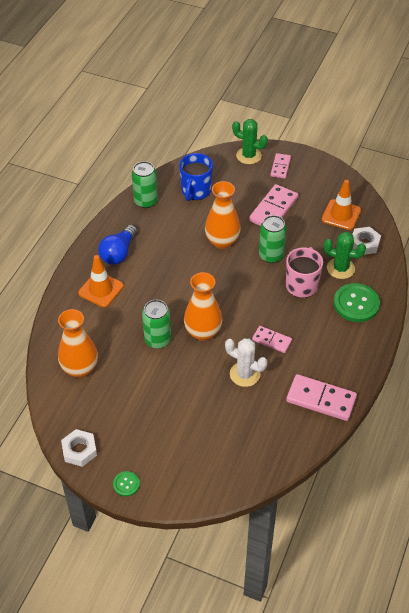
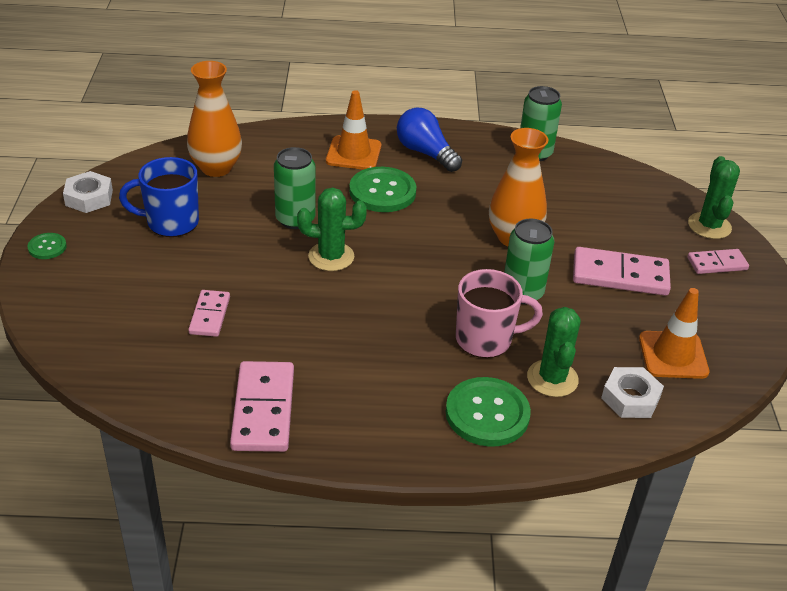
camera: 65 degrees right, 10 degrees down
(119, 253) = (425, 153): blue light bulb -> blue light bulb turned 45 degrees clockwise
(150, 287) = (382, 192): none -> green button
(196, 191) = (591, 191): blue mug -> blue mug (171, 222)
(203, 332) = (331, 257): orange vase -> green cactus
(245, 374) = (274, 314): white cactus -> none
(272, 340) = (353, 329): pink domino -> pink domino (210, 315)

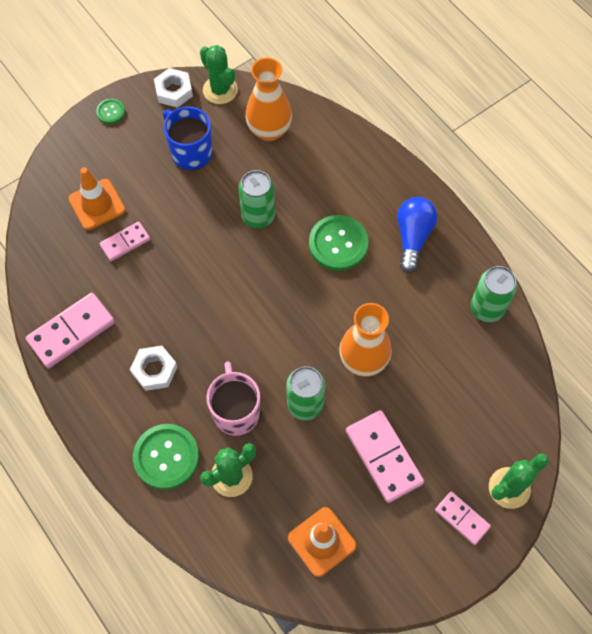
camera: 55 degrees right, 25 degrees up
(331, 257) = (238, 265): green cactus -> green cactus (220, 90)
(353, 153) = (366, 194): orange traffic cone -> orange traffic cone (97, 204)
(485, 339) = (236, 412): pink mug -> pink mug turned 150 degrees counterclockwise
(630, 398) = (252, 537): white nut -> white nut (154, 370)

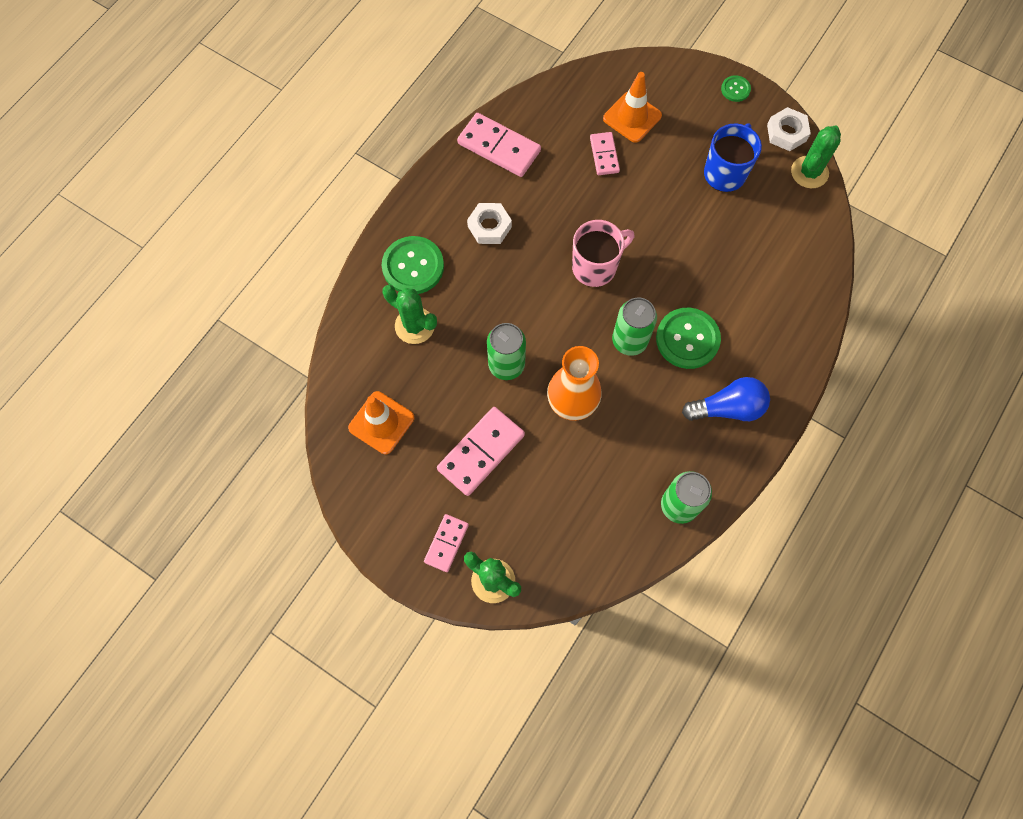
camera: 70 degrees right, 5 degrees up
(125, 242) = (604, 155): pink domino -> pink domino turned 45 degrees clockwise
(236, 412) = (476, 308): pink mug -> pink mug (595, 267)
(258, 216) = (684, 256): green can -> green can (629, 341)
(269, 130) = (786, 232): orange vase -> none

